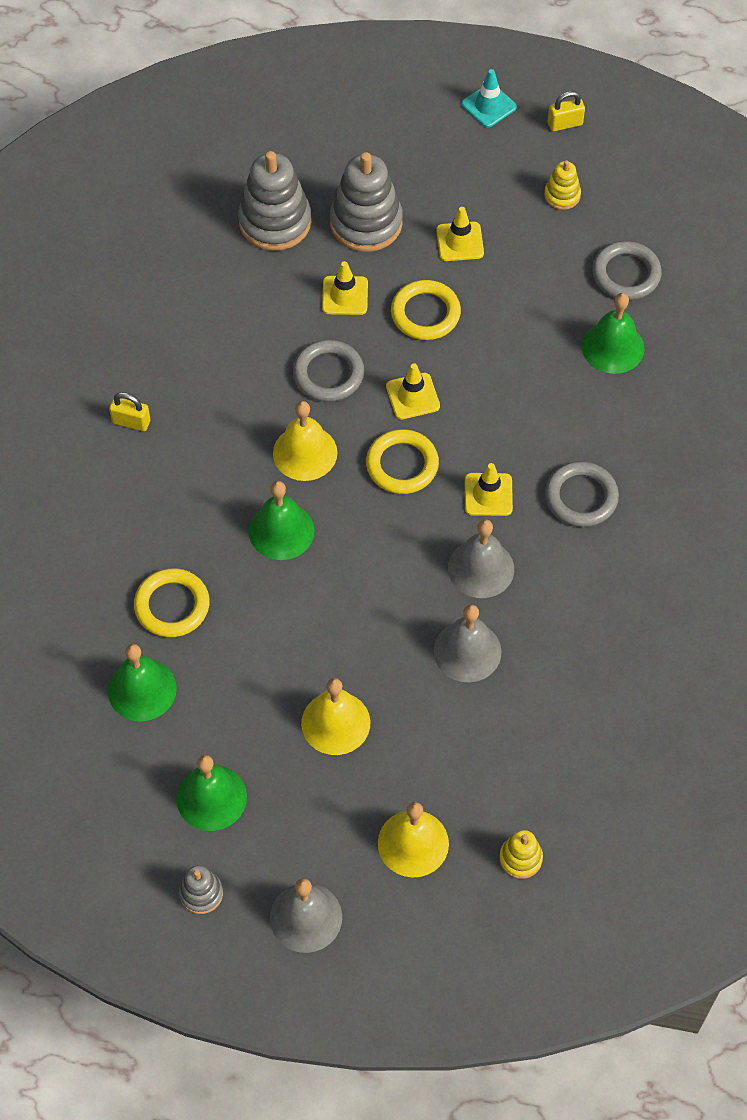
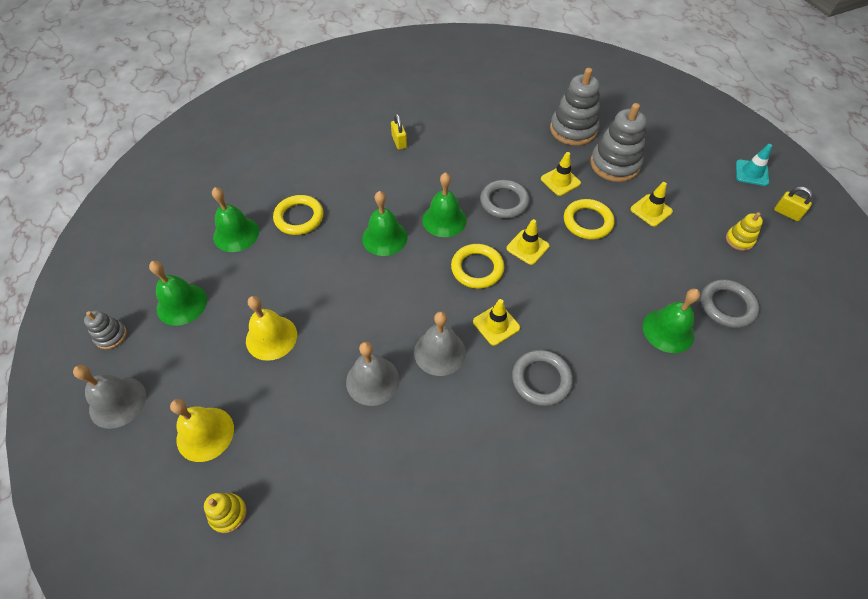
camera: 55 degrees right, 5 degrees down
(305, 453) = (444, 220): yellow bell -> green bell

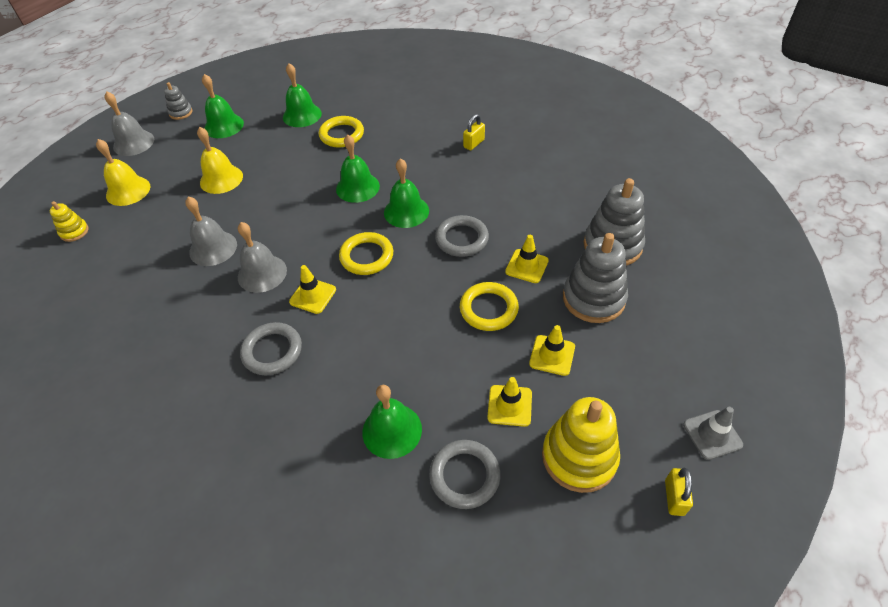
camera: 60 degrees right, 5 degrees down
(527, 247) = (418, 279): yellow traffic cone -> yellow traffic cone (509, 405)
(739, 240) = (579, 457): yellow stacking toy -> yellow stacking toy, size x1.98
(751, 173) = (712, 434): turquoise traffic cone -> grey traffic cone

